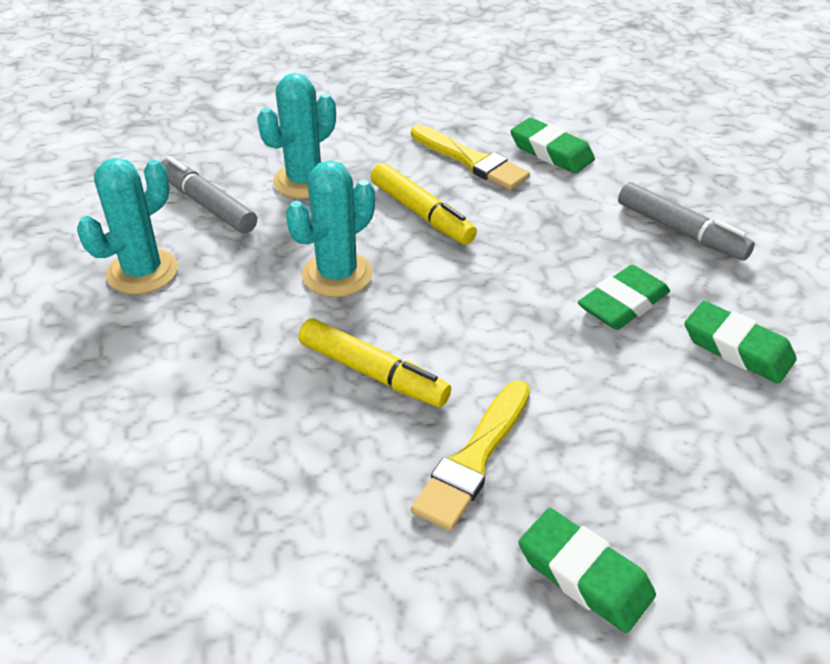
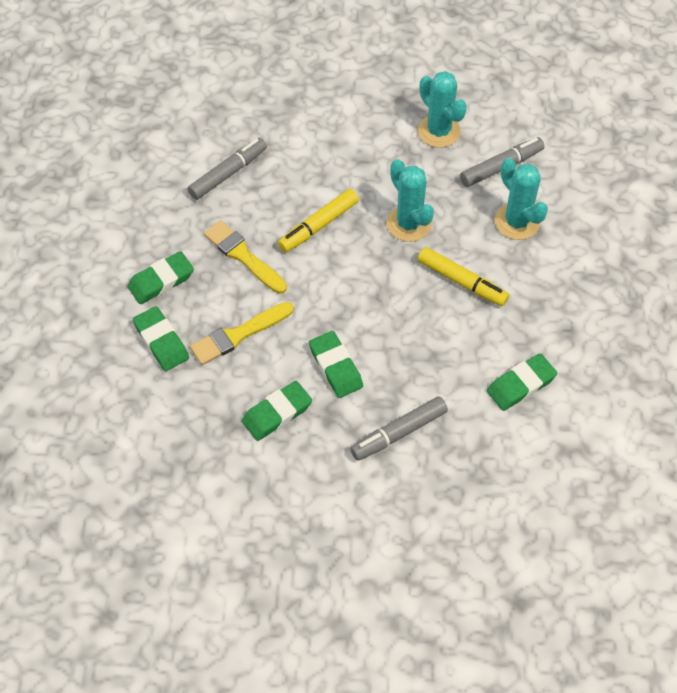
camera: 105 degrees right, 15 degrees up
(284, 534) = (228, 174): none -> grey marker
(421, 213) = (461, 281): yellow marker -> yellow marker turned 120 degrees counterclockwise
(471, 161) = (520, 328): yellow brush -> yellow brush (238, 335)
(711, 533) = (161, 341): none -> green eraser

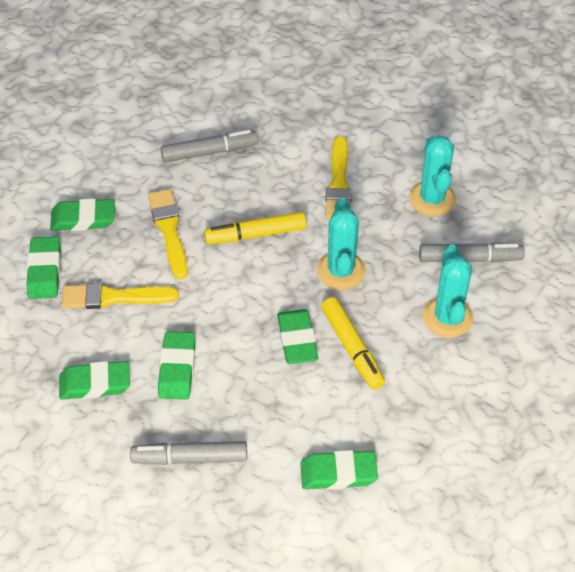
camera: 30 degrees right, 5 degrees down
(355, 152) = (338, 183): none -> yellow brush
(414, 296) = (297, 340): none -> green eraser

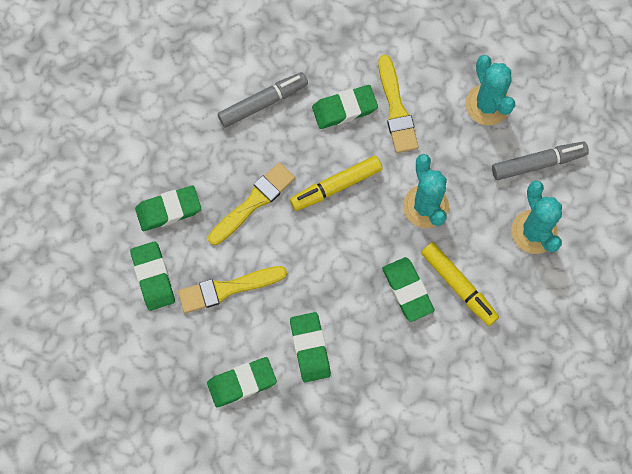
camera: 15 degrees left, 20 degrees up
(169, 230) = (254, 202): yellow brush -> yellow brush turned 75 degrees clockwise
(190, 458) = (350, 434): grey marker -> none
(338, 473) = (481, 414): green eraser -> green eraser (344, 109)

